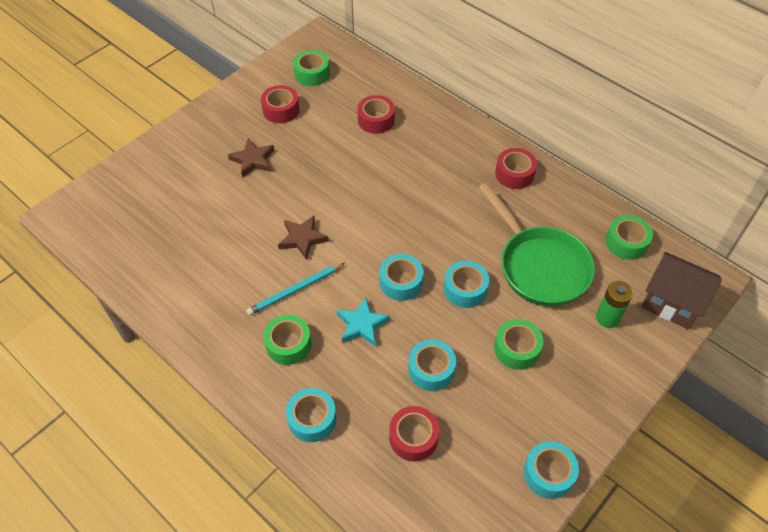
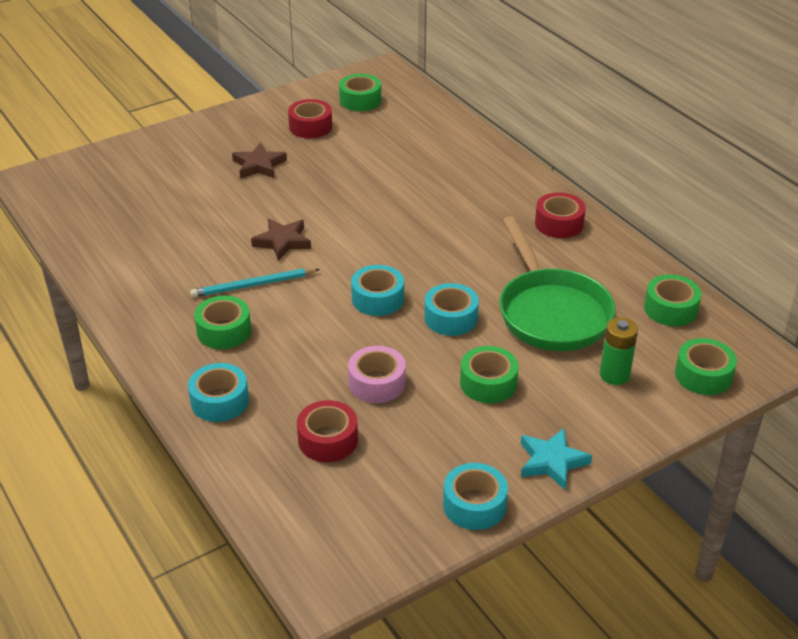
camera: 15 degrees right, 15 degrees down
(362, 325) = (315, 328): turquoise star -> turquoise star (552, 462)
(376, 120) = (415, 151): red tape -> none
(431, 369) = (377, 383): turquoise tape -> pink tape
(671, 303) = (703, 375): brown house -> green tape

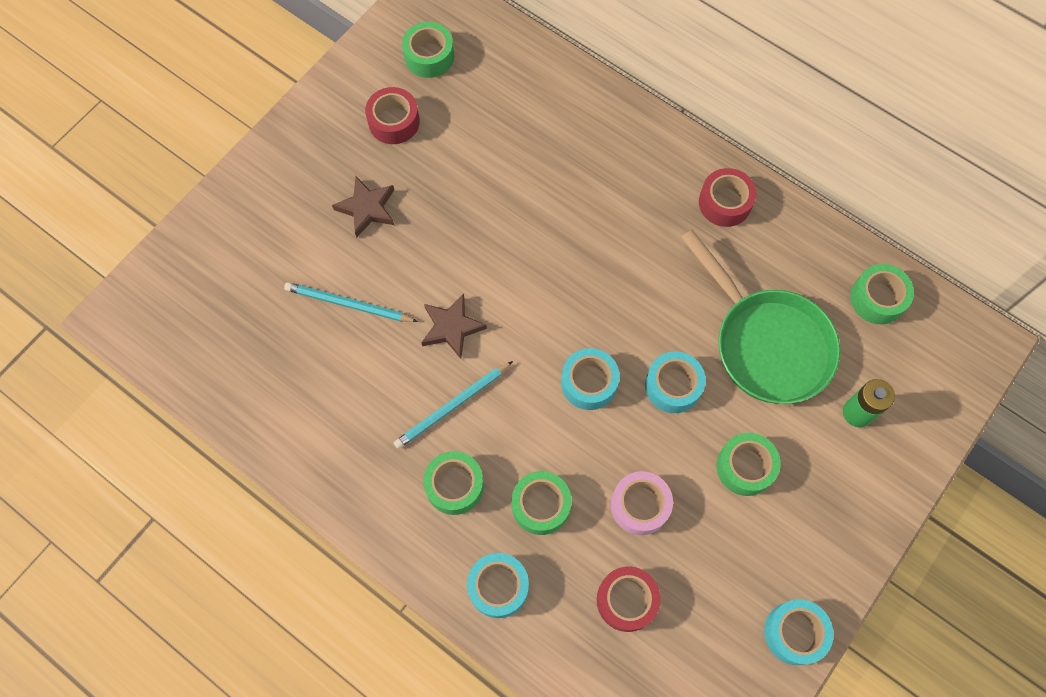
camera: 20 degrees left, 30 degrees up
(209, 211) = (348, 304): none -> turquoise pencil
(552, 462) = (842, 551): turquoise star -> none
(703, 375) = (937, 384): green tape -> green tape (541, 505)

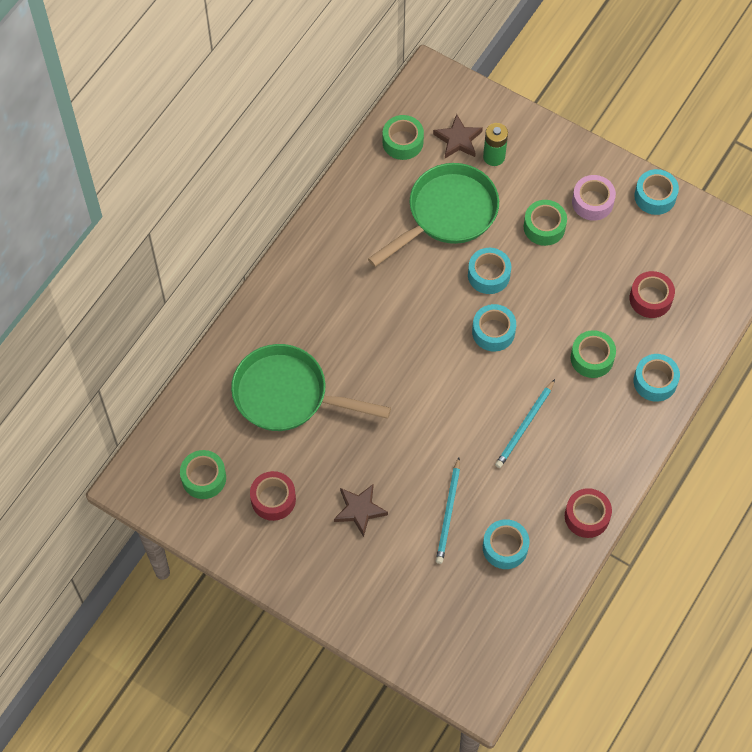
camera: 95 degrees left, 5 degrees down
(294, 364) = (505, 547): none -> turquoise tape
(452, 327) = (459, 433): brown star -> brown star (458, 140)
(452, 406) = (524, 426): turquoise pencil -> turquoise pencil turned 75 degrees clockwise
(454, 485) = (586, 418): green tape -> none
(522, 144) = (288, 395): none -> green pan
(640, 505) = (582, 293): pink tape -> pink tape (592, 202)
(725, 203) = (331, 243): red tape -> red tape (587, 516)

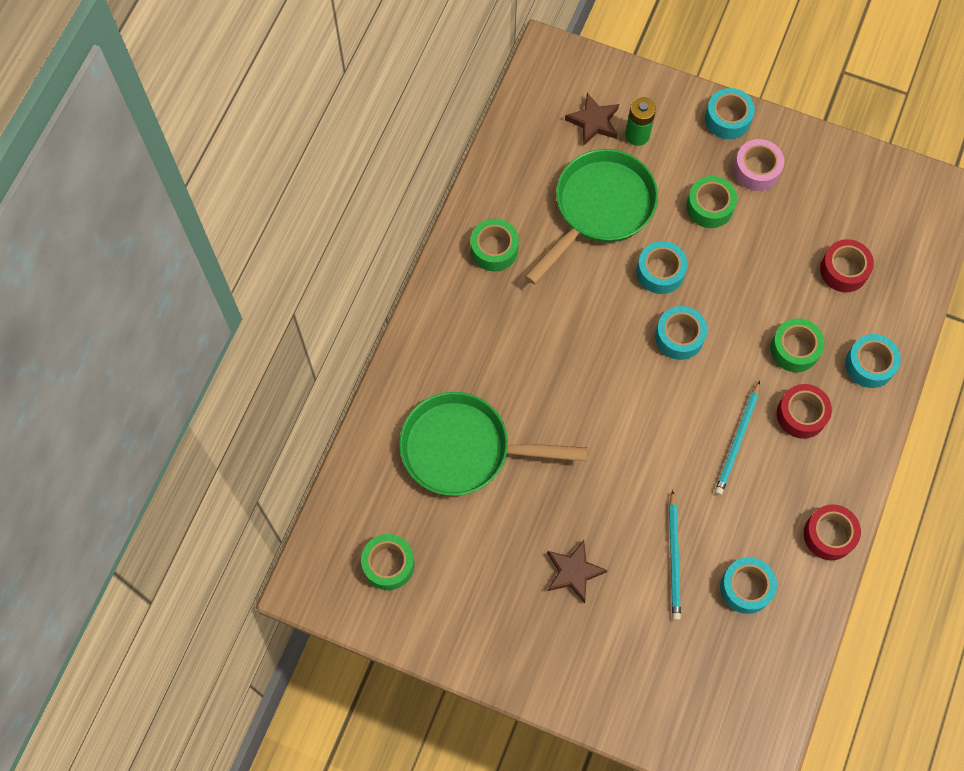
camera: 10 degrees left, 5 degrees up
(273, 499) = (473, 576): red tape -> red tape (801, 414)
(402, 142) = (533, 134): green tape -> green tape (494, 249)
(655, 196) = (823, 152): turquoise tape -> turquoise tape (727, 119)

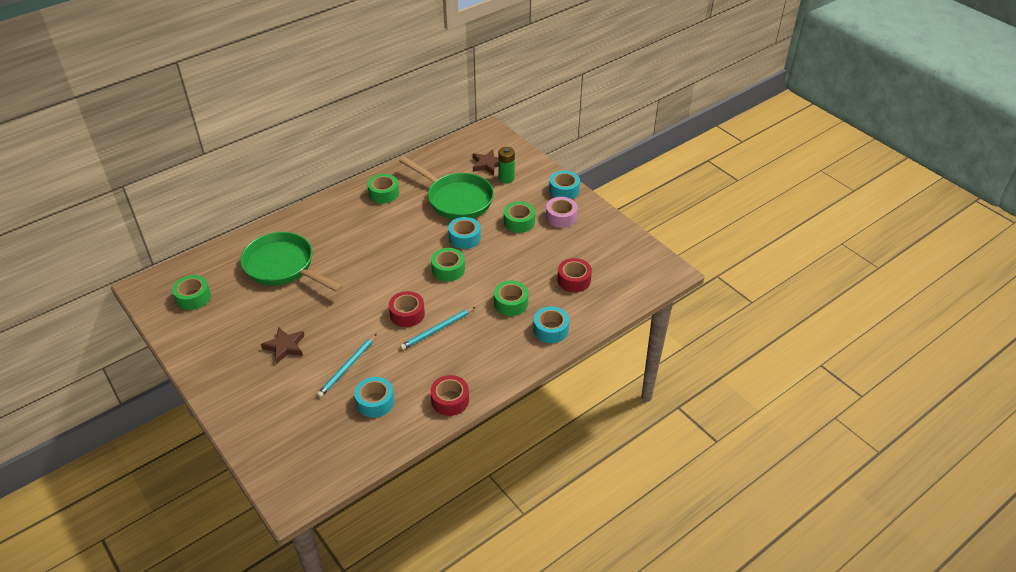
camera: 30 degrees right, 25 degrees down
(599, 209) = (456, 199): green pan -> green pan turned 60 degrees clockwise
(679, 337) = (448, 269): turquoise tape -> green tape
(801, 414) = (487, 335): red tape -> red tape (407, 314)

